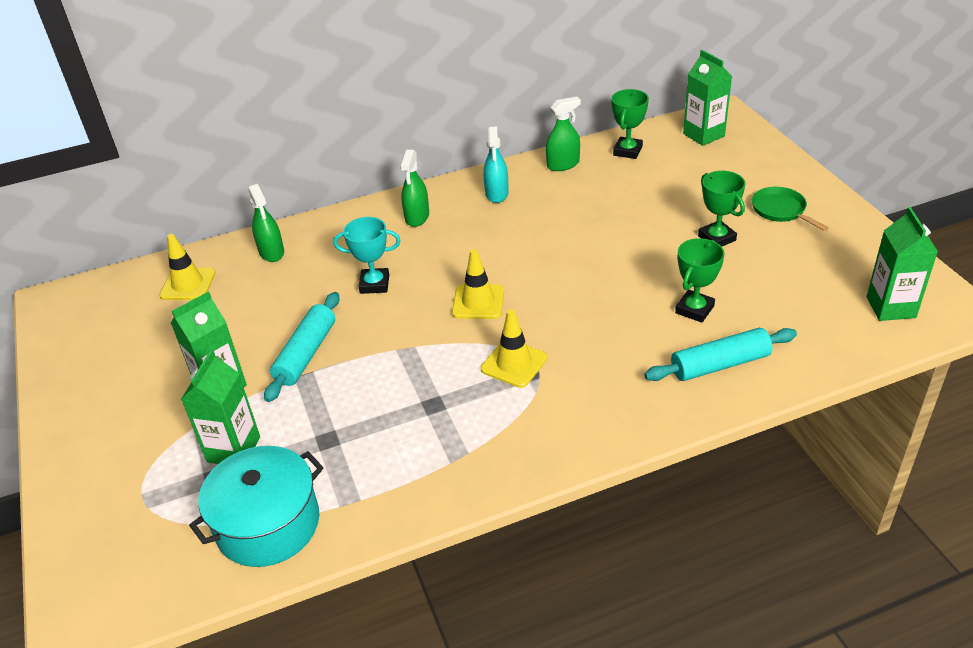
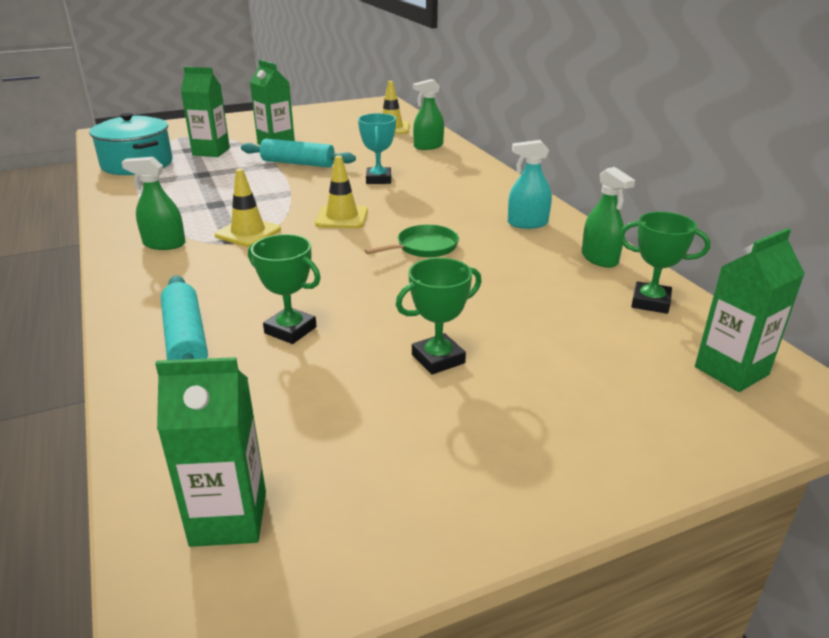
camera: 85 degrees right, 10 degrees down
(417, 217) = (480, 190): green spray bottle -> green spray bottle (164, 244)
(781, 210) = (514, 429): green pan -> green pan (423, 247)

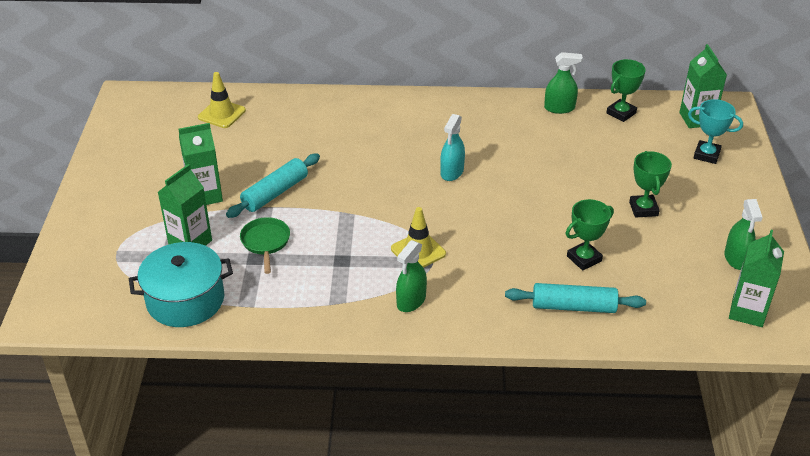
camera: 65 degrees left, 10 degrees up
(342, 217) = (421, 197): yellow traffic cone -> none
(378, 179) = (353, 158): turquoise trophy -> turquoise trophy (706, 155)
(423, 247) = (499, 172): green pan -> green pan (265, 242)
(428, 146) = (293, 108): green spray bottle -> green spray bottle (736, 258)
(527, 223) = (490, 116): turquoise spray bottle -> turquoise spray bottle (452, 172)

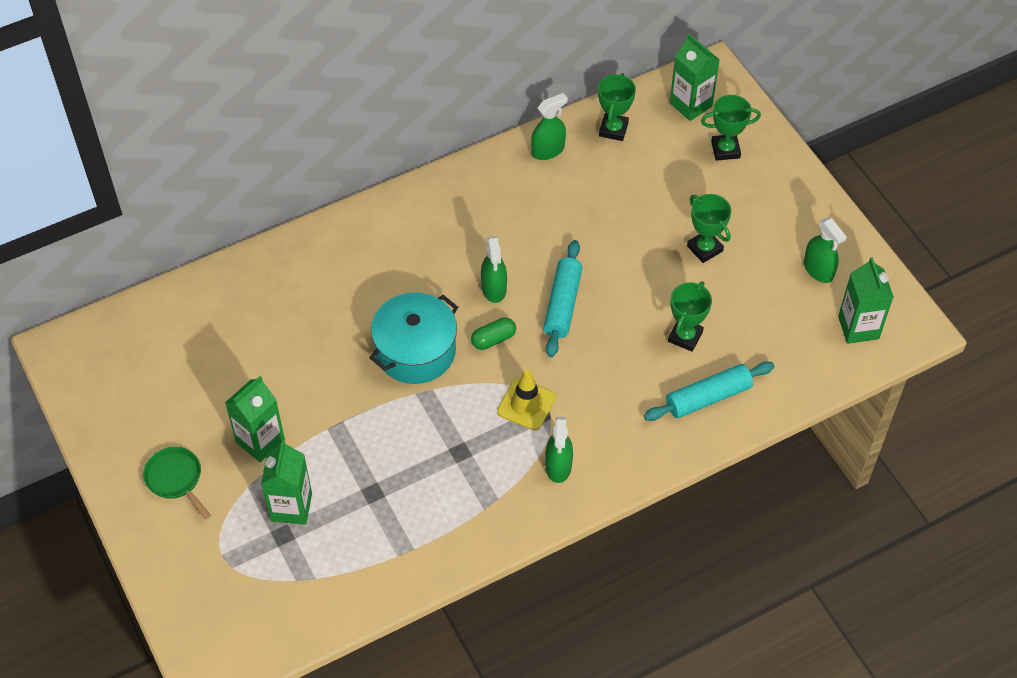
camera: 30 degrees left, 15 degrees up
(185, 300) = (340, 576): turquoise pot -> turquoise pot (415, 351)
(222, 114) = (191, 323): yellow traffic cone -> none
(265, 242) = (368, 468): green pan -> green pan (176, 479)
(275, 193) = (332, 402): turquoise rolling pin -> turquoise rolling pin (562, 304)
(426, 202) = (493, 339): none -> green capsule
(452, 172) = (494, 288): turquoise spray bottle -> green spray bottle
(706, 155) = (725, 150): turquoise trophy -> green trophy

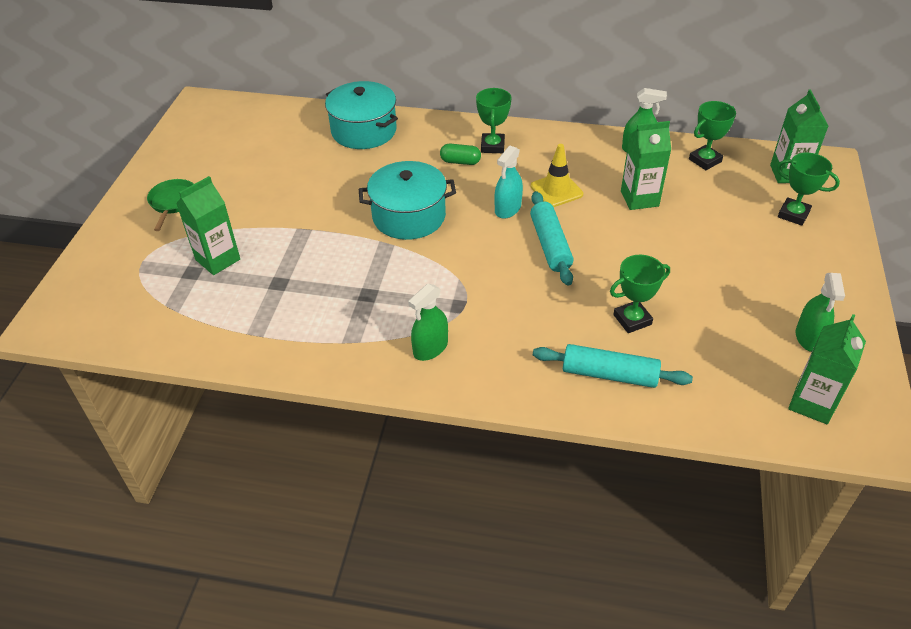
camera: 40 degrees right, 10 degrees down
(260, 441) = (247, 211): green carton -> green carton (639, 198)
(273, 280) = (364, 131): none -> turquoise pot
(493, 339) = (473, 239): green capsule -> green capsule (460, 162)
(494, 288) = (508, 209): green spray bottle -> turquoise spray bottle
(526, 404) = (451, 293): yellow traffic cone -> yellow traffic cone (556, 190)
(562, 304) = (550, 245): turquoise rolling pin -> turquoise rolling pin turned 60 degrees counterclockwise
(704, 248) = (710, 269): green trophy -> green trophy (492, 146)

